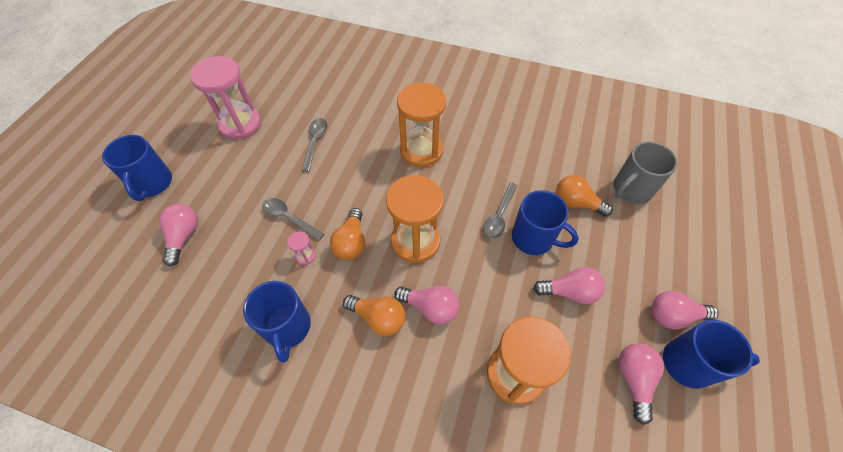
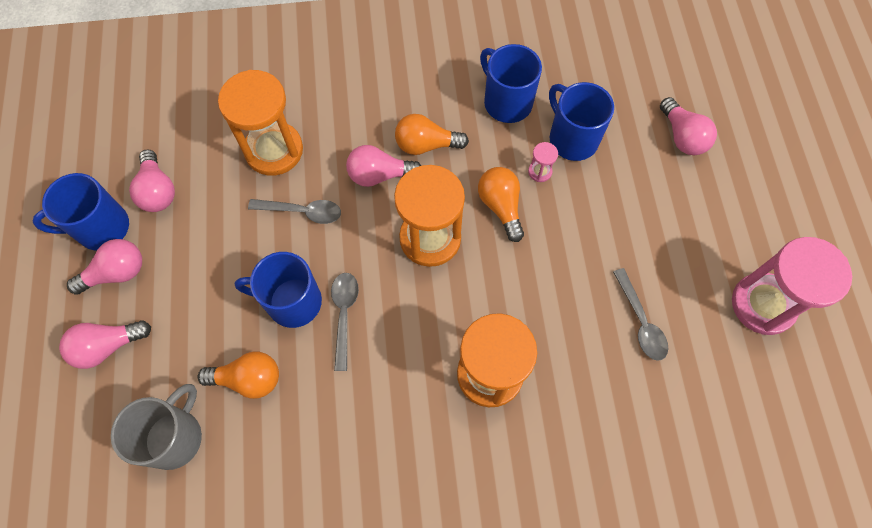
camera: 155 degrees right, 10 degrees up
(152, 184) = (779, 176): blue mug -> blue mug (572, 138)
(289, 218) = (589, 203): grey spoon -> grey spoon (302, 212)
(569, 292) = (236, 252): pink light bulb -> pink light bulb (107, 346)

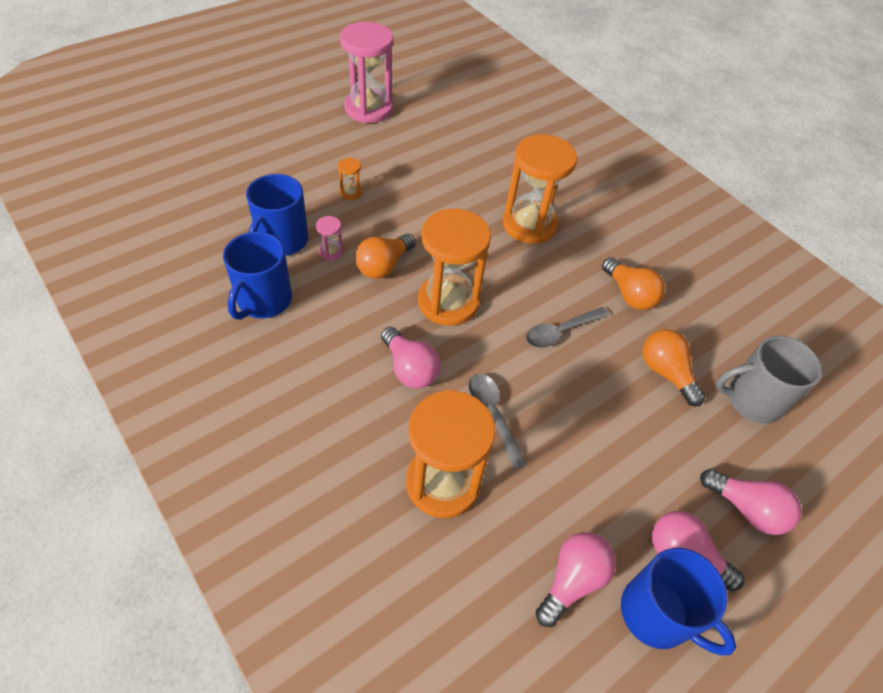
camera: 125 degrees left, 15 degrees down
(292, 302) = (581, 376): blue mug -> none
(426, 144) = (351, 345): orange light bulb -> orange light bulb (629, 294)
(616, 222) = (351, 192): none -> orange hourglass
(640, 322) = (426, 160): grey spoon -> none
(682, 136) = (241, 175): pink light bulb -> none

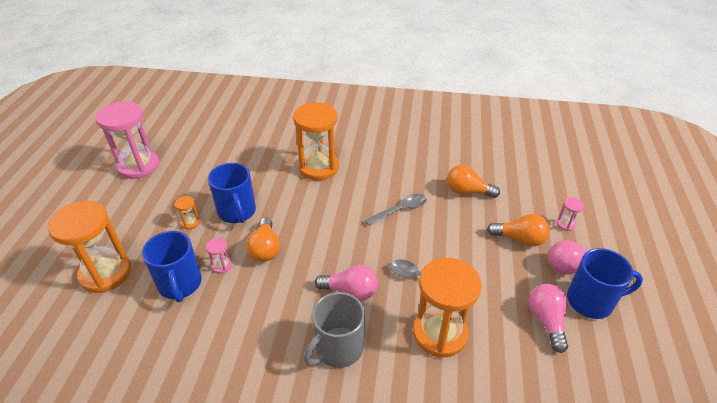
camera: 40 degrees left, 10 degrees down
(263, 301) = (214, 328): blue mug -> blue mug (237, 212)
(448, 302) = (326, 240): orange hourglass -> orange hourglass (106, 273)
(560, 332) = (400, 210): grey spoon -> grey spoon turned 135 degrees counterclockwise
(629, 294) = (408, 167): orange light bulb -> orange light bulb (520, 239)
(746, 509) = (565, 224): pink light bulb -> pink hourglass
(751, 400) = (512, 175): grey mug -> grey mug (338, 348)

